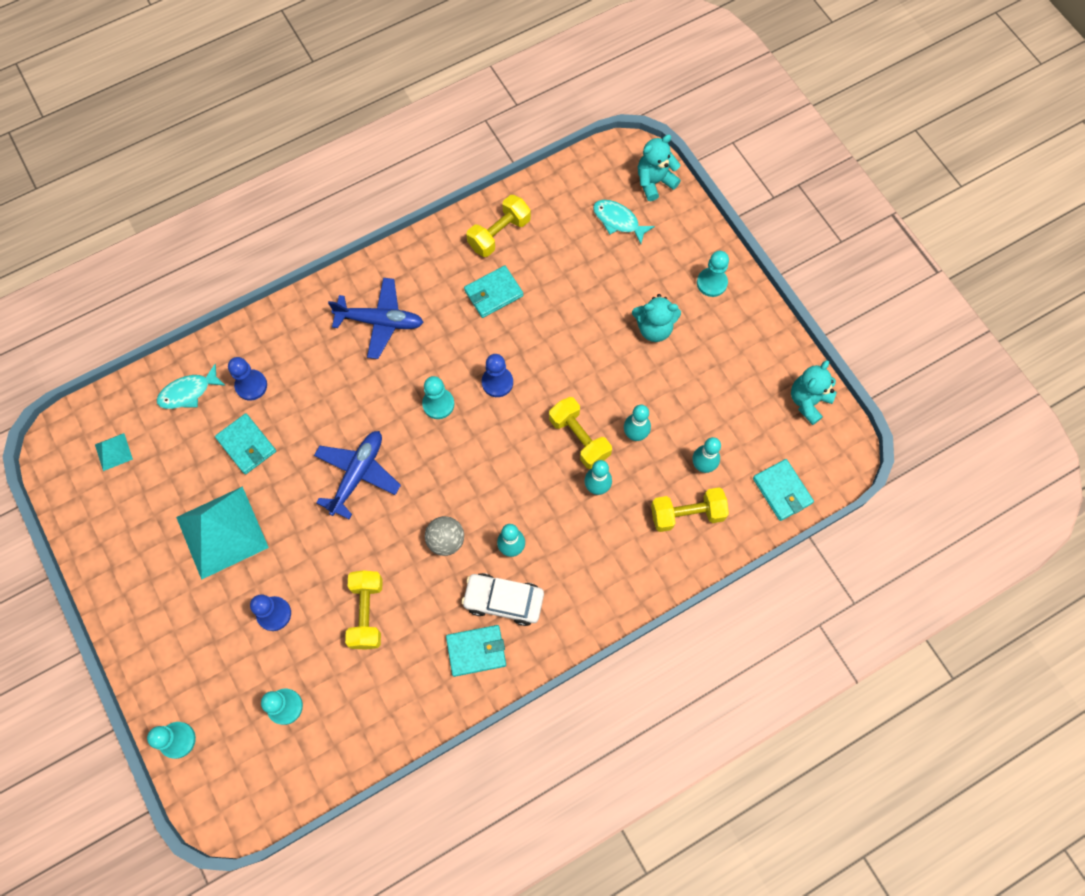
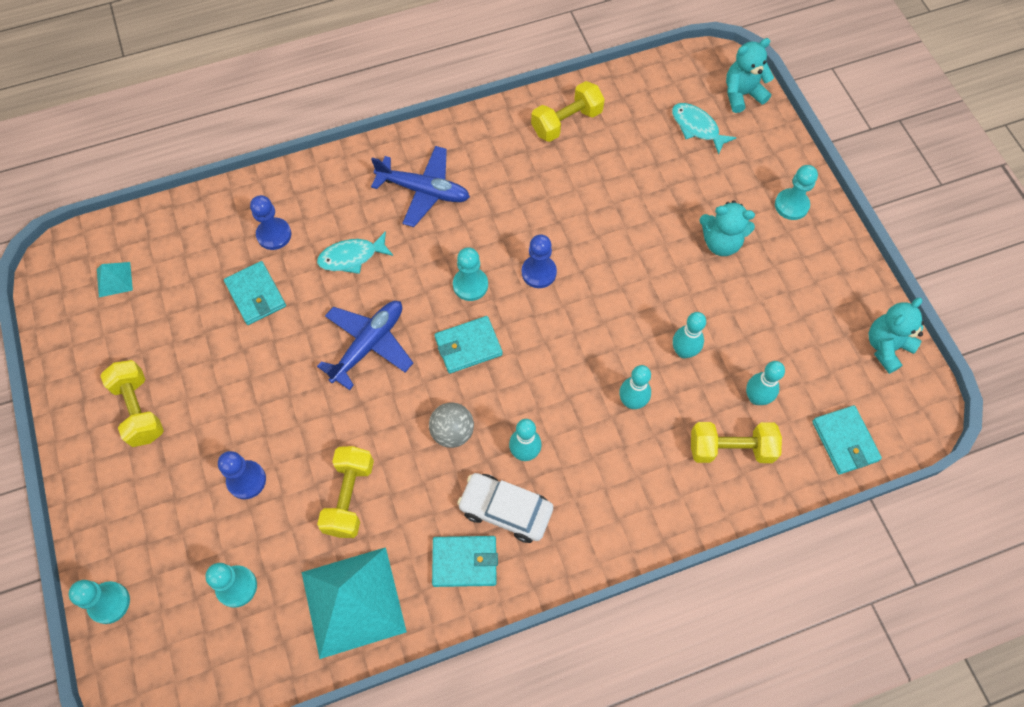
camera: 10 degrees right, 5 degrees down
(188, 392) = (206, 231): turquoise fish -> turquoise fish (352, 257)
(222, 532) = (209, 382): turquoise pyramid -> turquoise pyramid (353, 601)
(493, 293) = (550, 180): turquoise wallet -> turquoise wallet (468, 346)
(579, 438) = (620, 346): yellow dumbbell -> yellow dumbbell (139, 410)

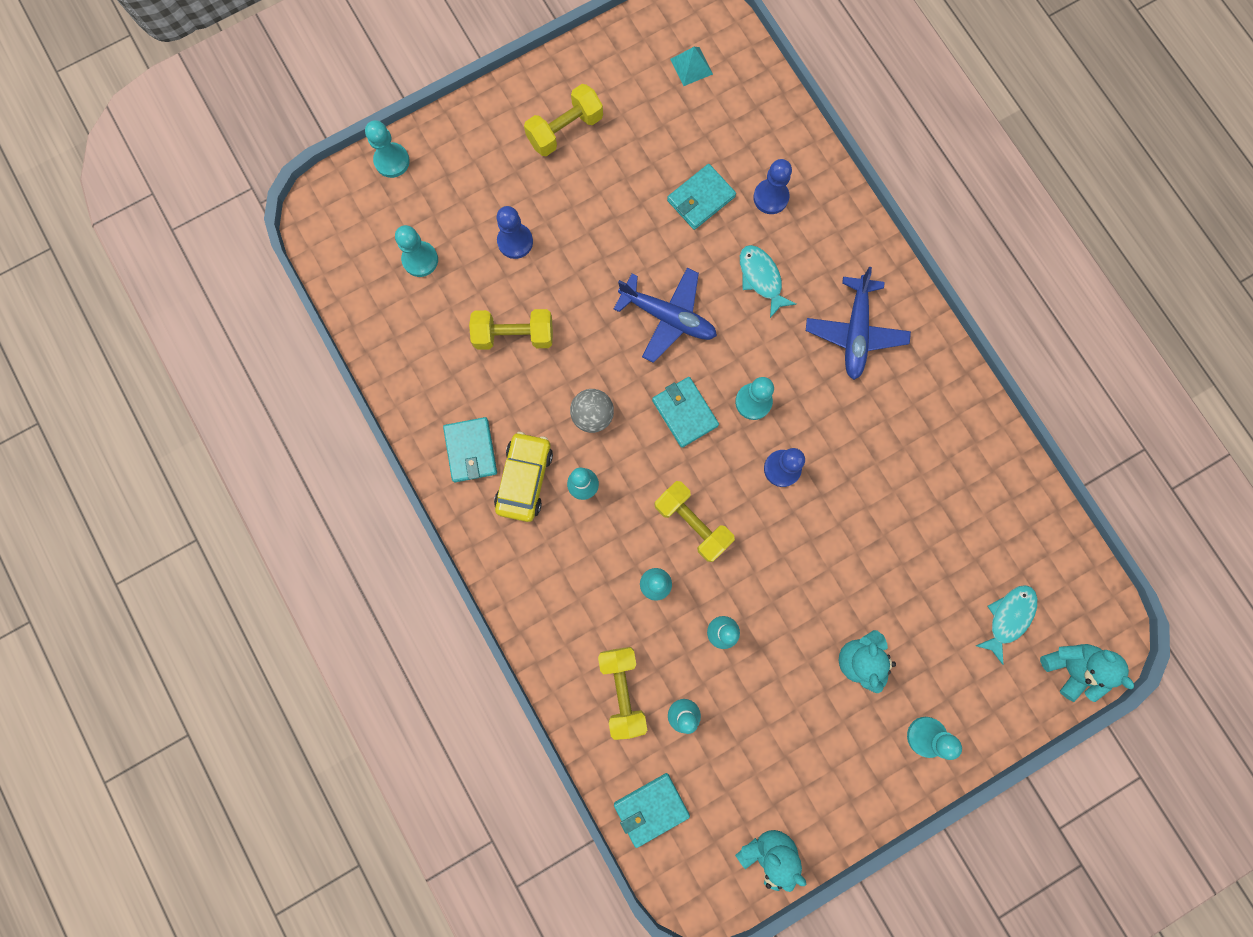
camera: 80 degrees right, 15 degrees up
(353, 601) = (422, 360): turquoise pyramid -> none
(505, 510) = (524, 479): white car -> yellow car
(566, 122) = (980, 468): yellow dumbbell -> yellow dumbbell (692, 523)

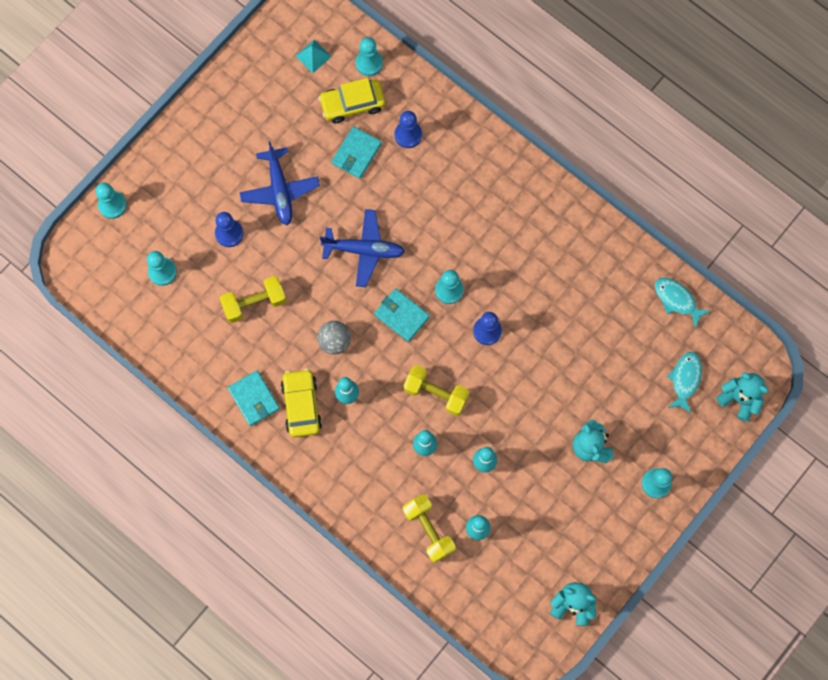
camera: 20 degrees left, 5 degrees down
(565, 130) = (235, 137): yellow dumbbell -> none
(651, 808) = (479, 605): turquoise wallet -> none
(717, 138) = (352, 104): none -> yellow car
(754, 97) = (369, 63): none -> turquoise pawn
(761, 278) = (422, 197): turquoise fish -> turquoise fish (677, 300)
(855, 333) = (505, 213): blue plane -> blue plane (280, 190)

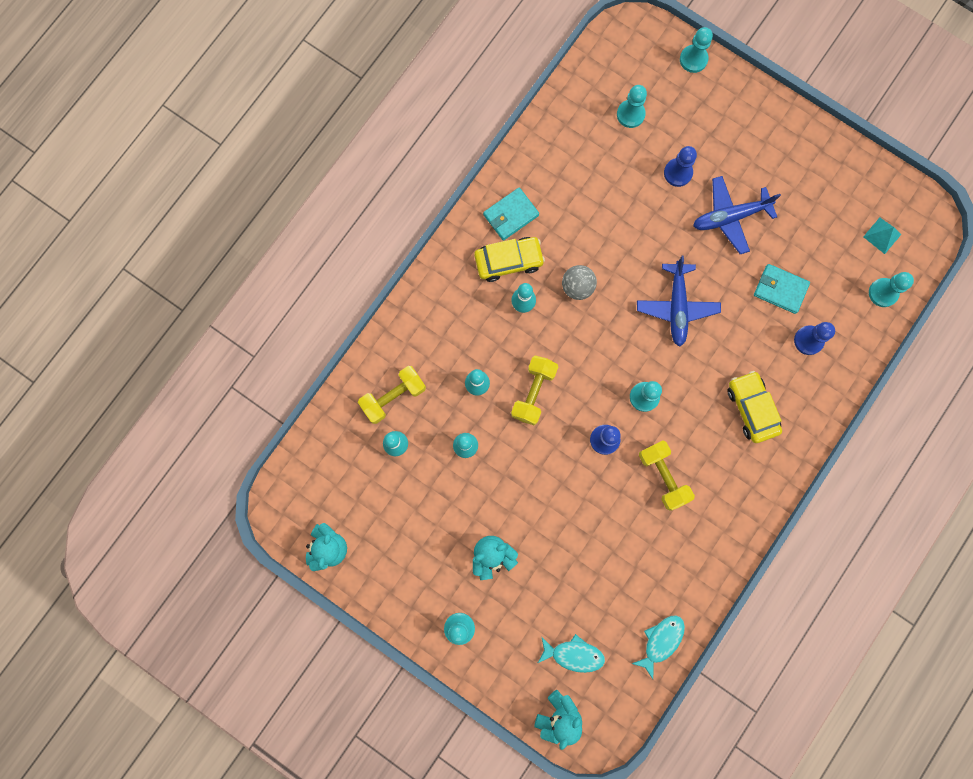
camera: 85 degrees right, 5 degrees up
(254, 303) = (608, 205): yellow dumbbell -> yellow dumbbell (663, 476)
(352, 104) = (834, 280): yellow car -> yellow car (751, 408)
(401, 316) = (611, 351): turquoise wallet -> none

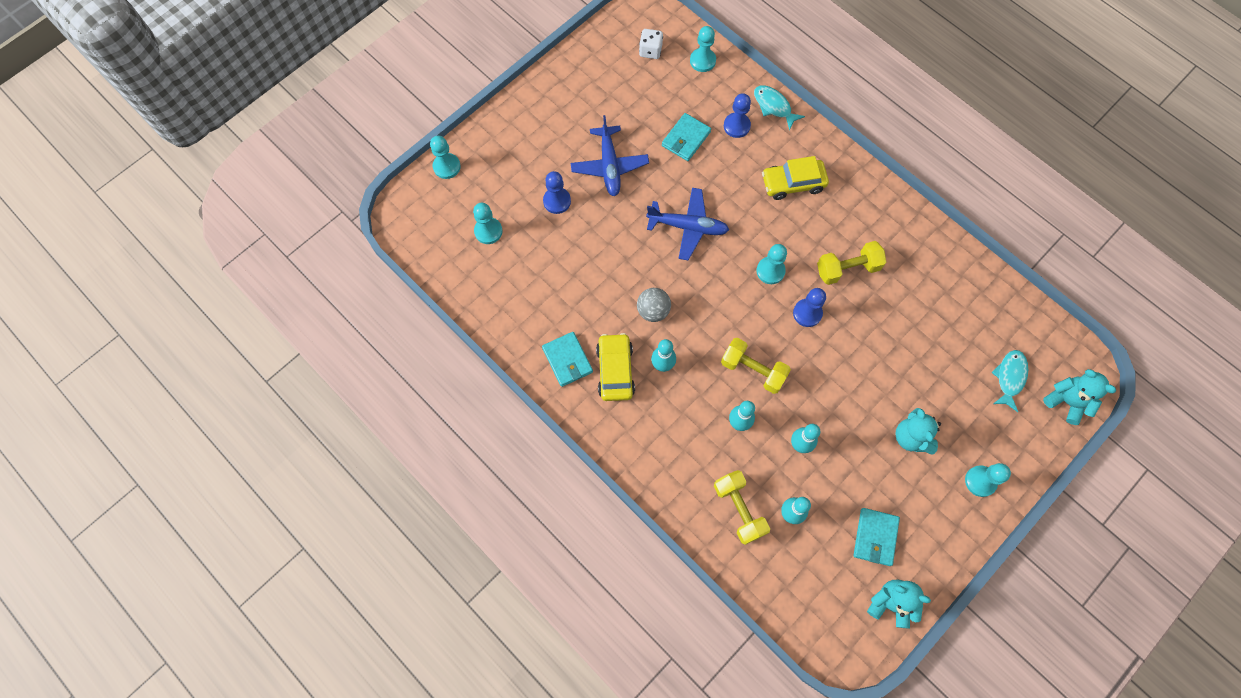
camera: 80 degrees left, 10 degrees down
(388, 528) = (875, 537): none -> turquoise wallet
(661, 641) = (1000, 299): turquoise fish -> turquoise fish (774, 106)
(882, 235) = (650, 51): turquoise pyramid -> white dice

